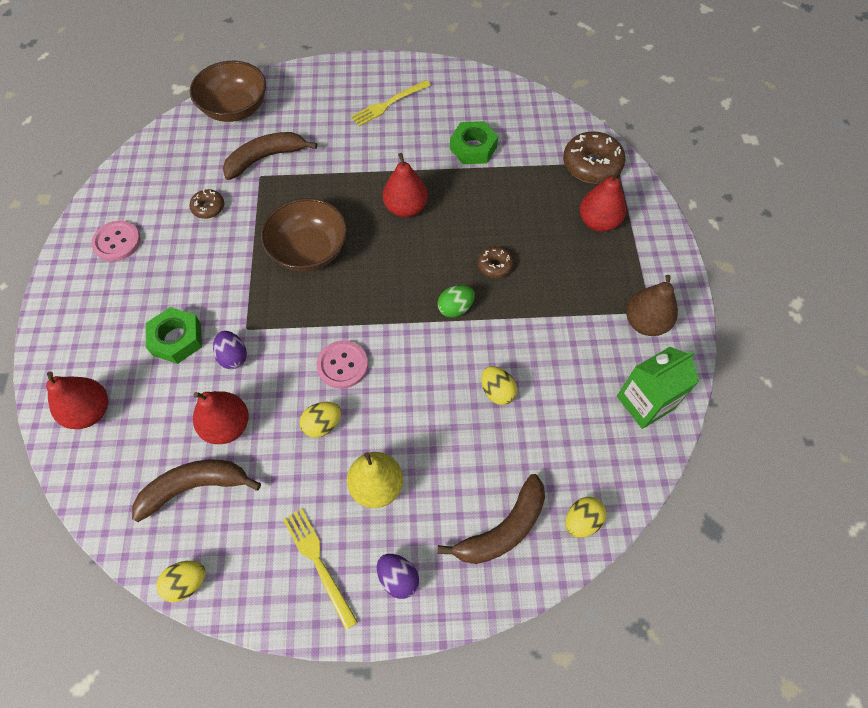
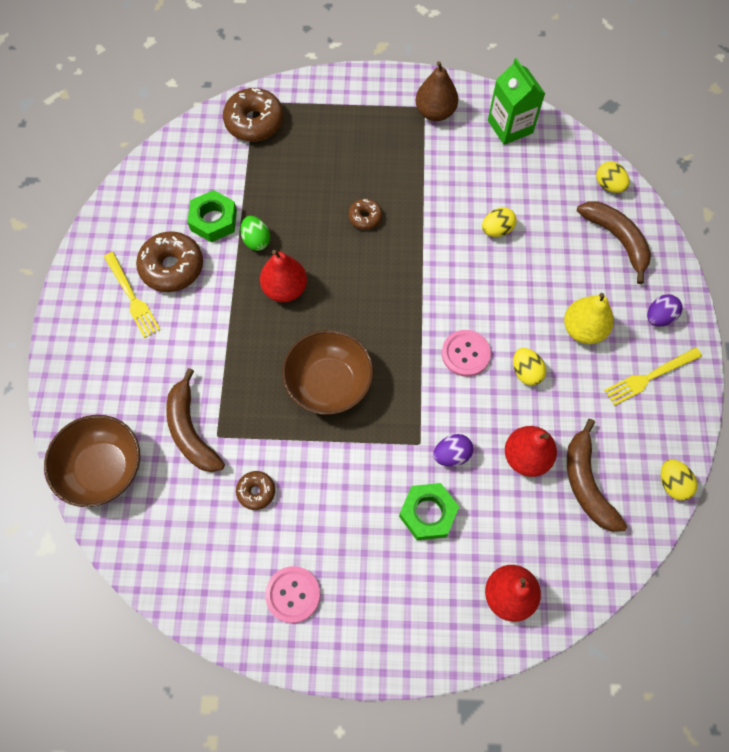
camera: 85 degrees left, 5 degrees up
(420, 126) = (172, 267): none -> brown donut
(455, 308) = (410, 254): green egg -> green egg (256, 240)
(598, 222) = (324, 128): red pear -> none

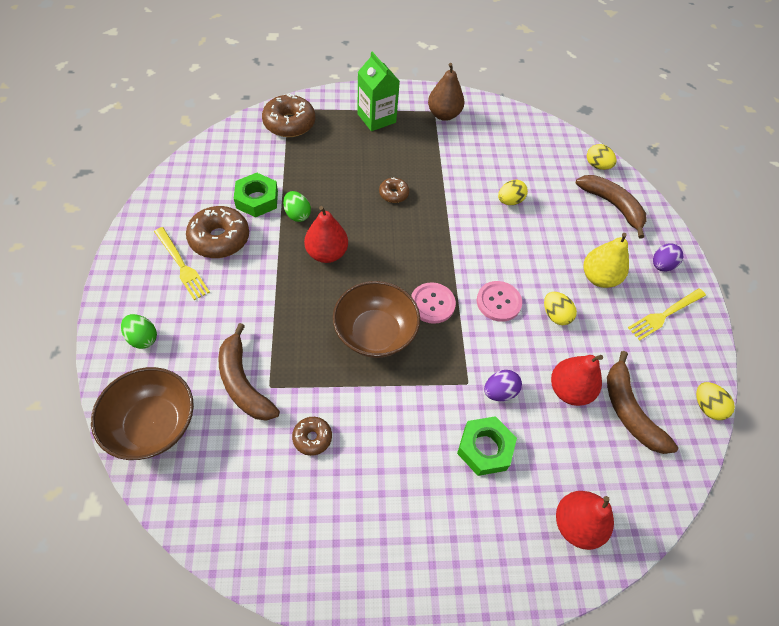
camera: 10 degrees left, 10 degrees down
(93, 378) = (143, 338): none -> green egg
(293, 594) = (358, 540): pink button -> pink button (432, 304)
(510, 127) = (507, 124): green carton -> green carton (376, 118)

